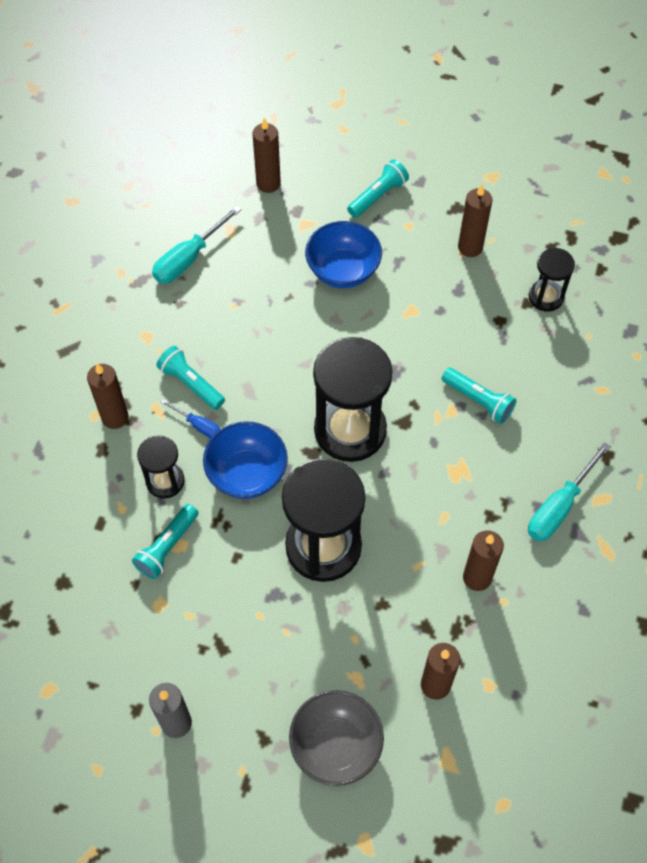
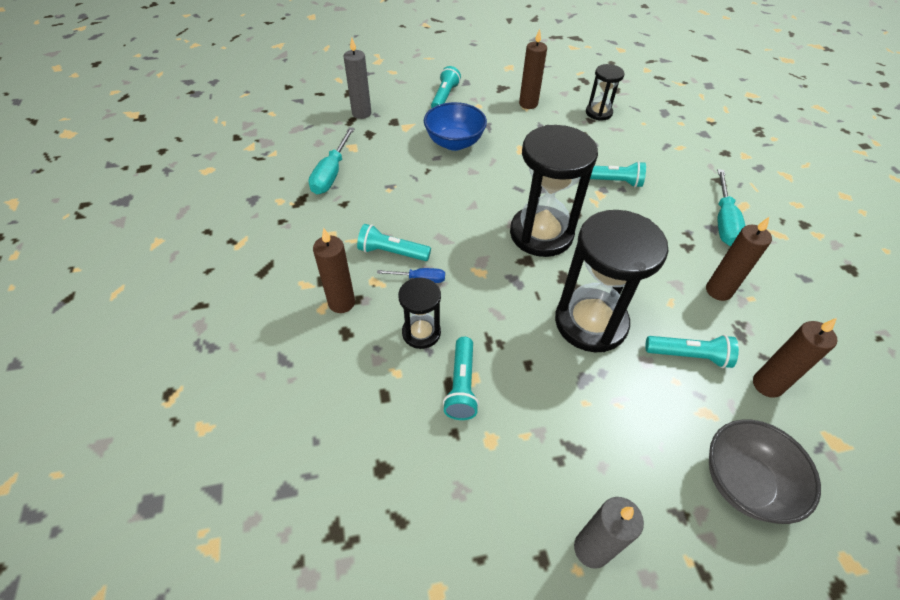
camera: 30 degrees left, 10 degrees down
(247, 474) = (487, 297): blue bowl -> none
(268, 183) = (361, 113): brown candle -> grey candle
(387, 623) = (689, 356): none -> turquoise flashlight

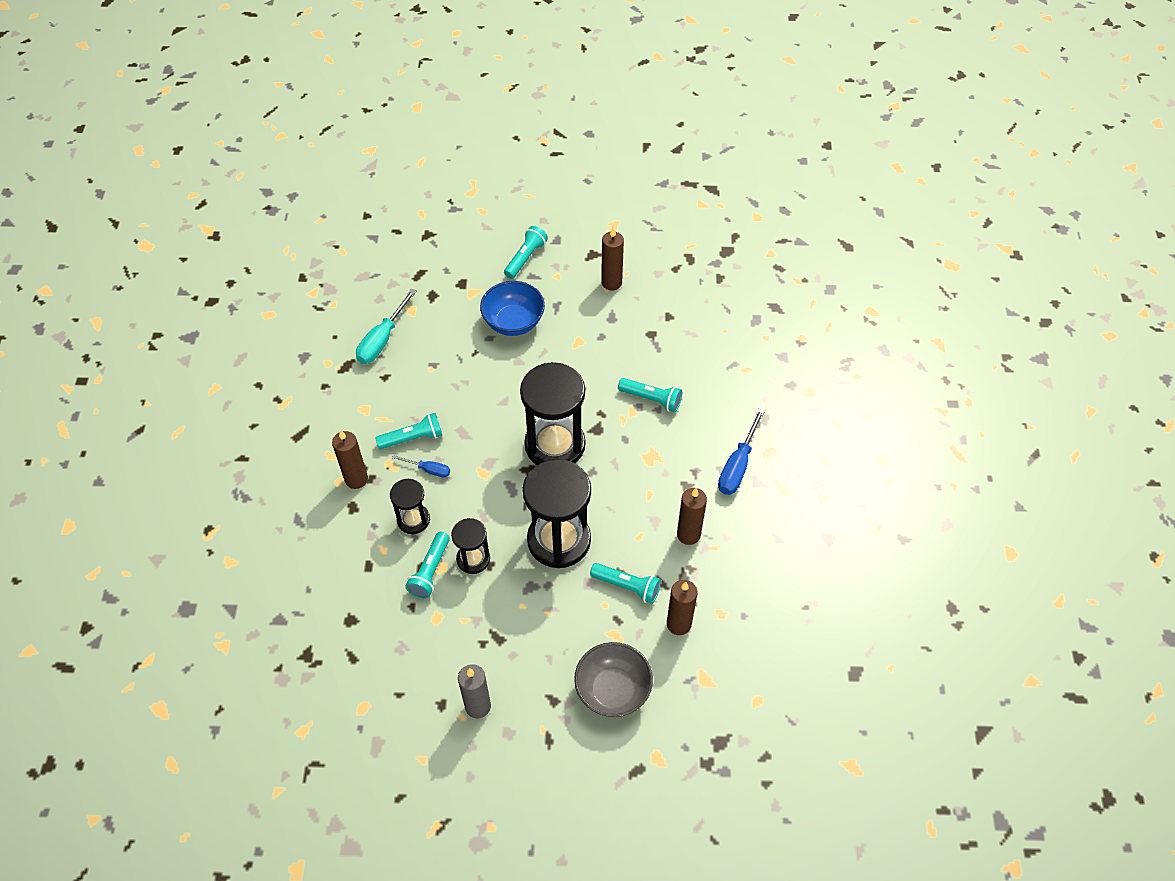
camera: 15 degrees right, 5 degrees up
(361, 113) = (432, 267): grey candle -> none
(392, 252) = (413, 438): turquoise flashlight -> turquoise flashlight turned 135 degrees clockwise
(598, 113) = (682, 308): black hourglass -> black hourglass (473, 559)
(724, 221) = (737, 465): turquoise screwdriver -> blue screwdriver

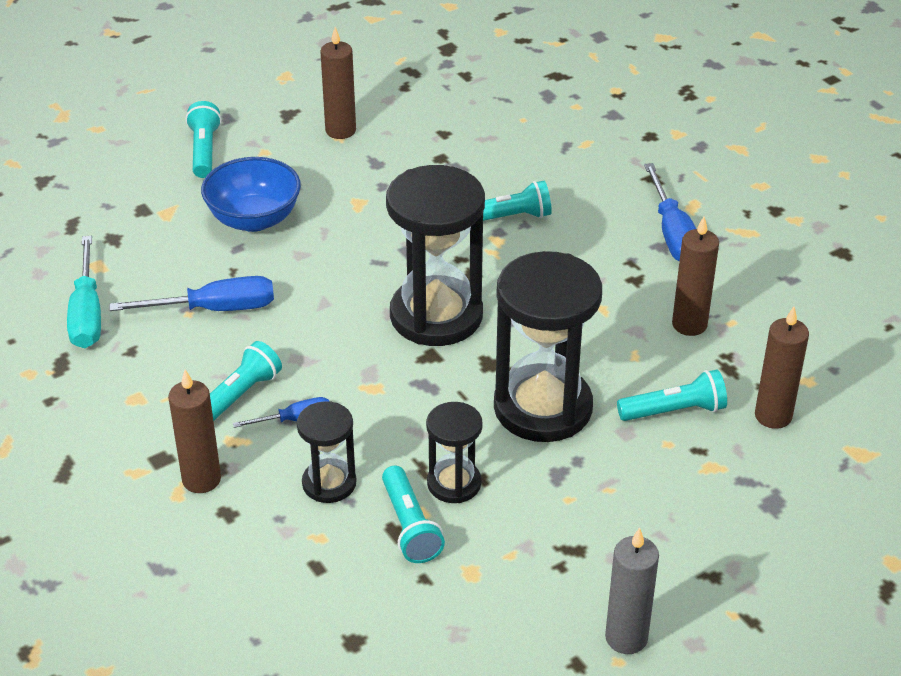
camera: 35 degrees left, 15 degrees down
(446, 373) = (215, 309): none -> blue screwdriver
(613, 690) = (771, 524): grey bowl -> none

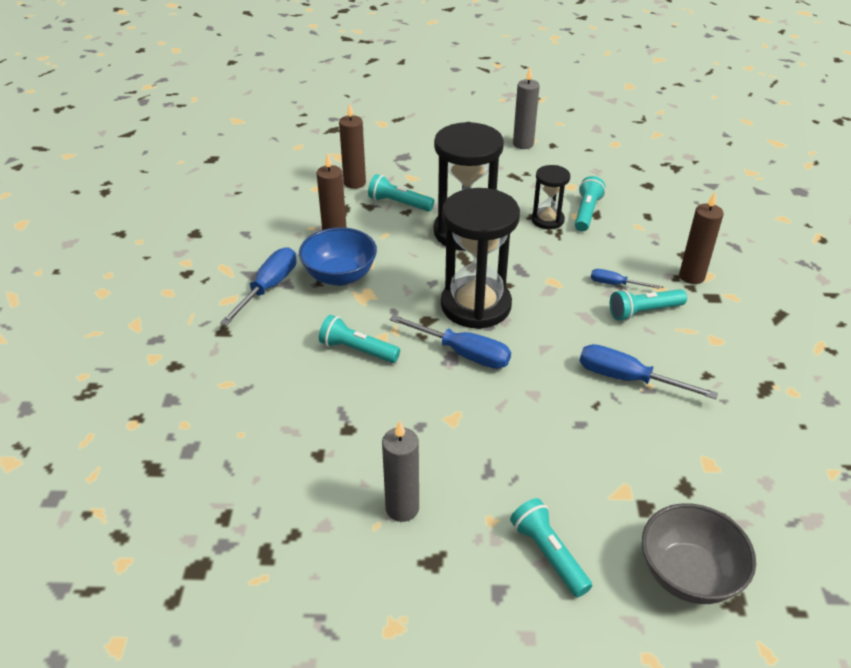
camera: 145 degrees left, 0 degrees up
(87, 182) = (688, 574): none -> grey bowl
(87, 313) = (732, 421): turquoise screwdriver -> none
(204, 151) = (548, 554): turquoise flashlight -> turquoise flashlight turned 120 degrees clockwise
(254, 219) = (549, 445): blue bowl -> blue bowl (340, 276)
(329, 483) = (616, 246): black hourglass -> none
(340, 130) = (402, 508): brown candle -> grey candle
(402, 260) = (463, 353): none -> blue screwdriver

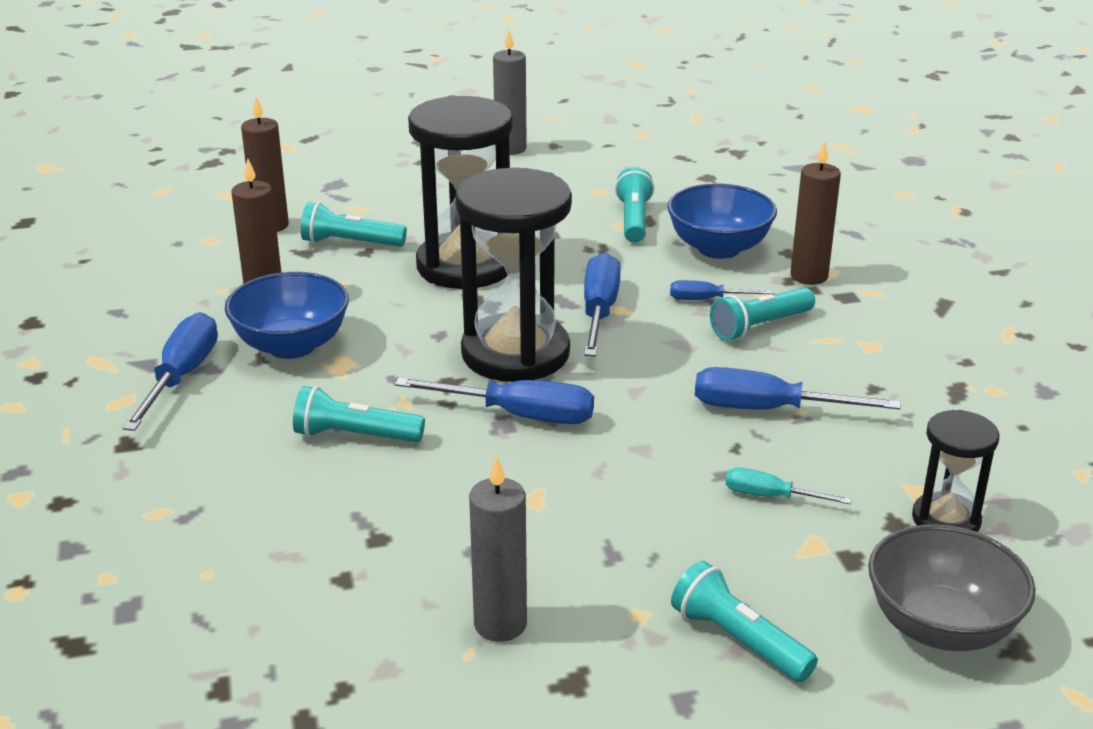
camera: 15 degrees left, 10 degrees down
(540, 281) = (599, 311): none -> blue screwdriver
(547, 220) = (581, 236): black hourglass -> black hourglass (946, 520)
(606, 448) = (770, 496): none -> turquoise screwdriver
(637, 244) = (719, 248): none -> blue bowl

